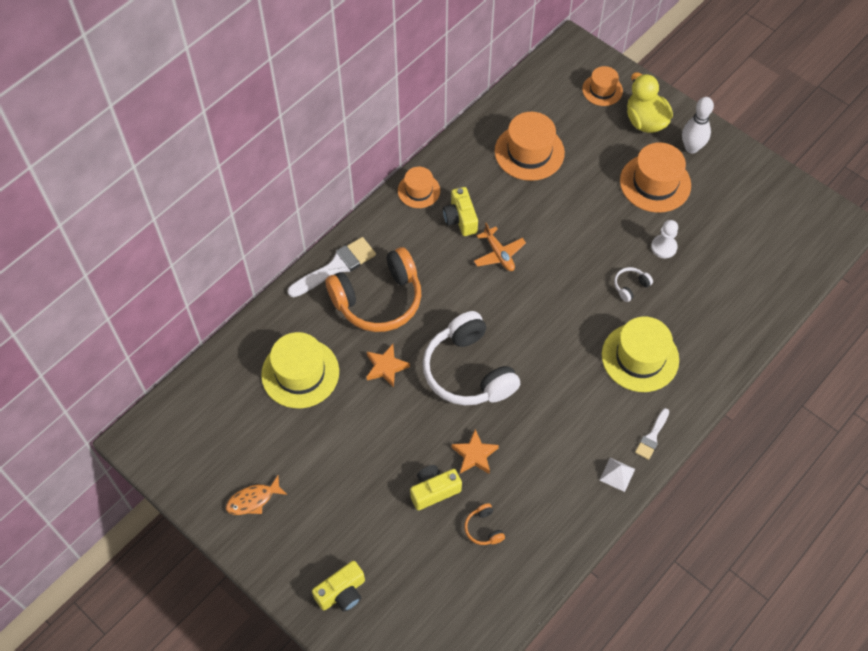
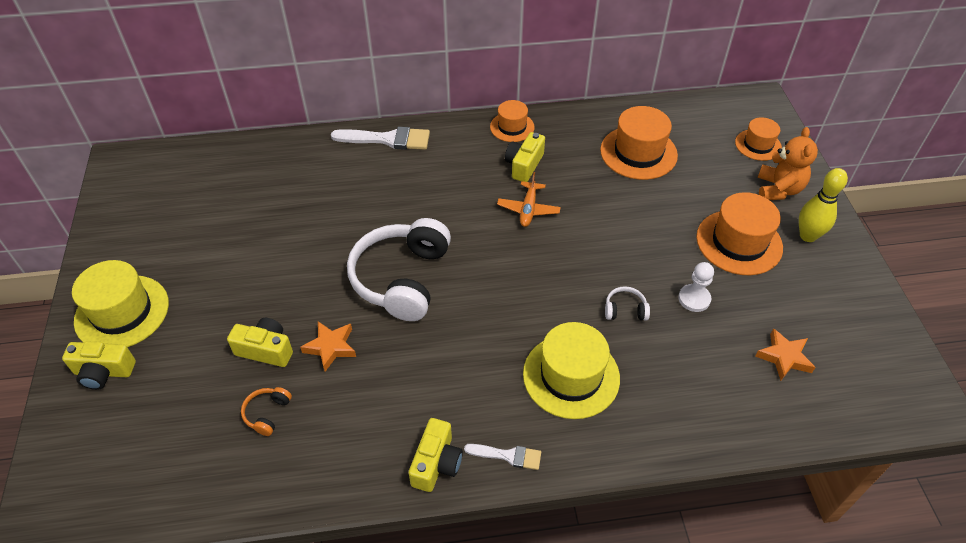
camera: 40 degrees right, 10 degrees down
(253, 500) = (134, 254): orange fish -> none
(300, 373) = (275, 192): yellow hat -> yellow hat (122, 312)
(378, 300) = (392, 181): orange headphones -> none
(386, 367) = (341, 231): orange star -> orange star (784, 357)
(617, 474) = (436, 463): white pyramid -> yellow camera
(645, 121) = (778, 189): yellow duck -> orange teddy bear
(652, 436) = (508, 456): white brush -> white brush turned 150 degrees counterclockwise
(691, 148) = (808, 236): white bowling pin -> yellow bowling pin

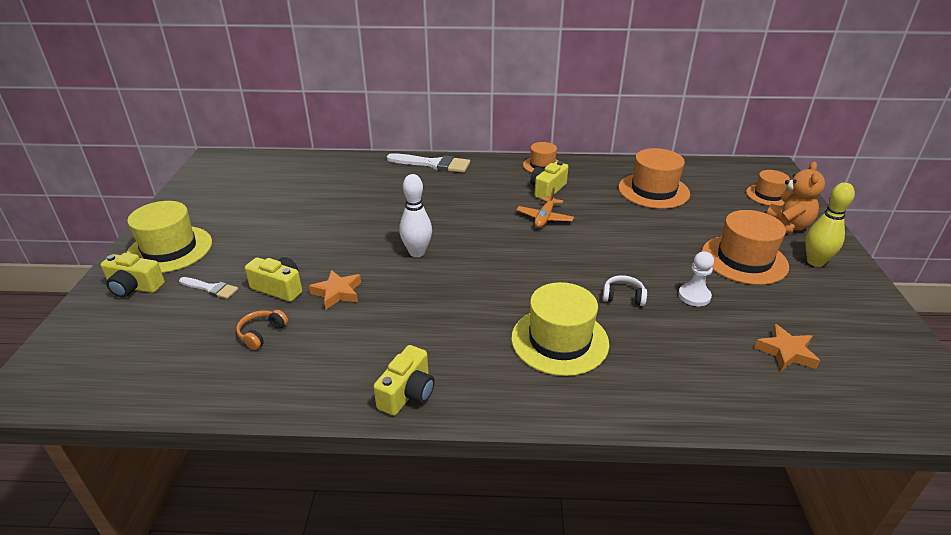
camera: 10 degrees right, 15 degrees down
(401, 278) = (417, 252): white headphones -> white bowling pin
(508, 456) = (481, 396): white brush -> white brush (211, 288)

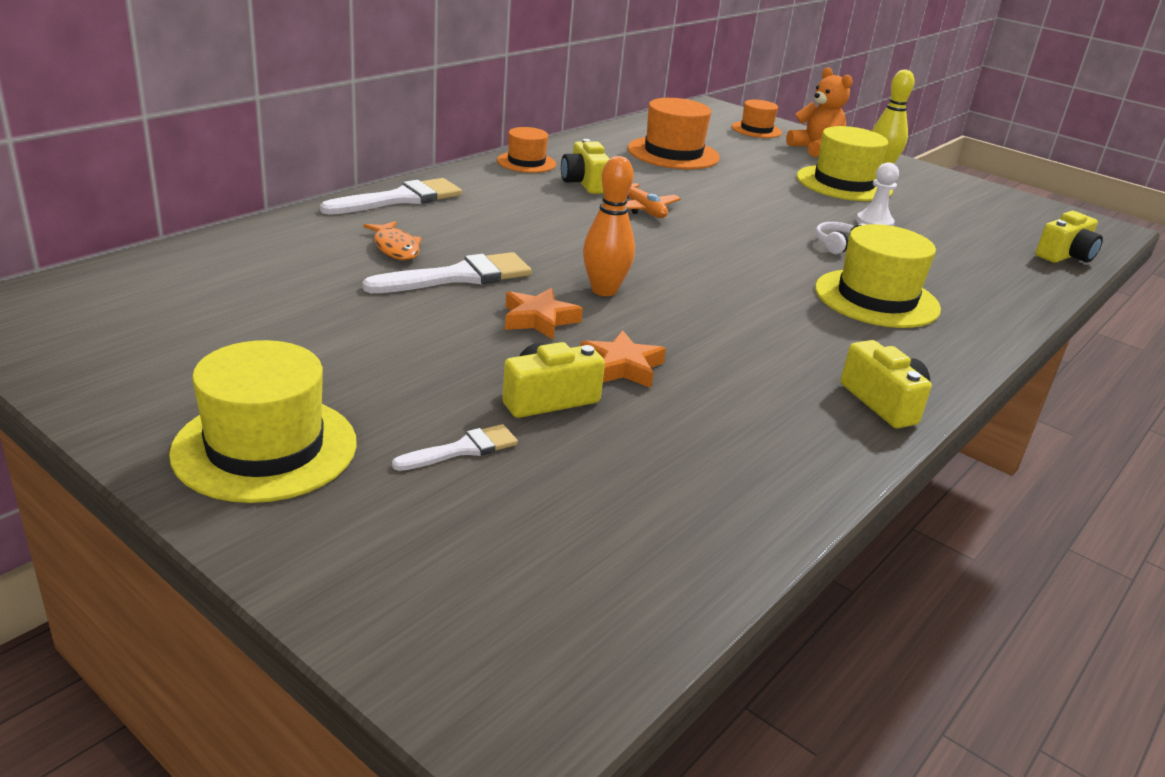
camera: 55 degrees left, 5 degrees down
(134, 287) = (340, 516): yellow camera -> yellow camera (1065, 256)
(261, 333) = (647, 448): orange headphones -> none
(372, 214) = (459, 276): none -> white brush
(378, 188) = (395, 248): none -> orange fish
(417, 252) = (604, 290): white bowling pin -> orange bowling pin
(744, 259) = (844, 183): orange hat -> yellow hat
(786, 352) = (989, 234): orange star -> orange star (539, 319)

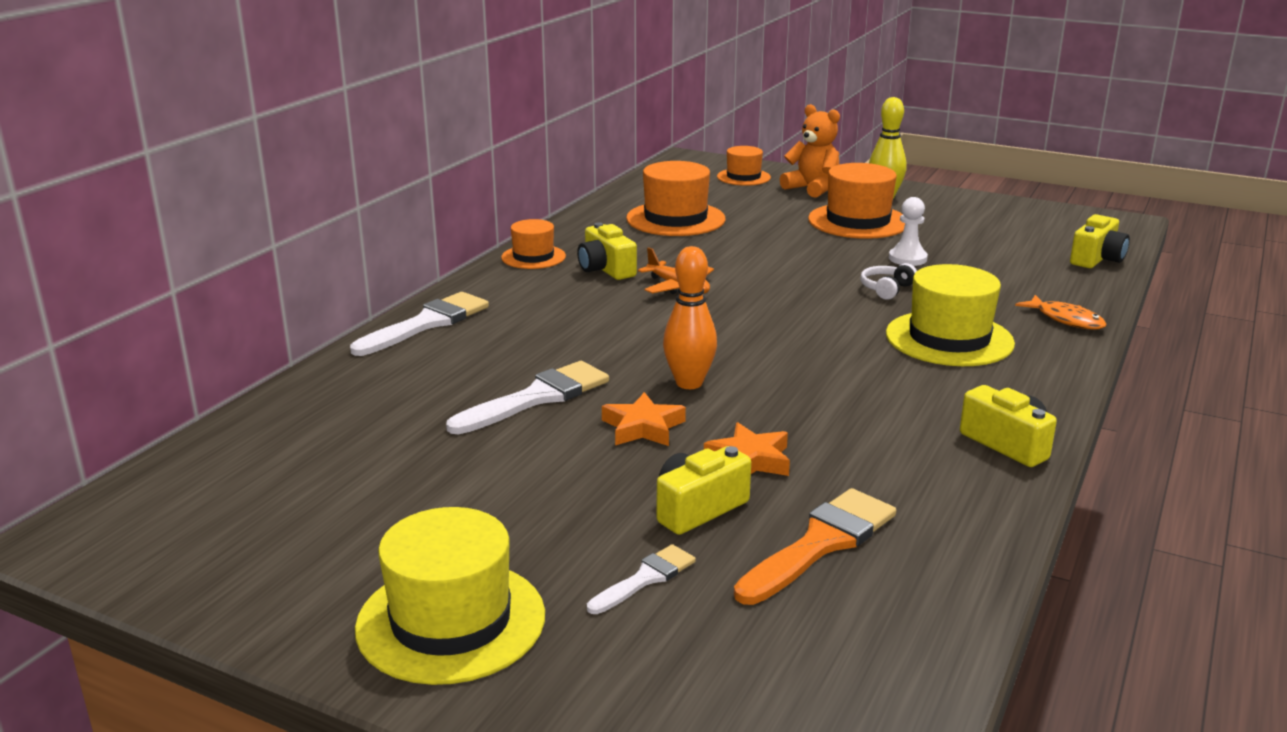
camera: 10 degrees left, 5 degrees down
(395, 248) = (454, 379): orange fish -> orange fish (1066, 320)
(647, 454) = (820, 543): none -> orange brush
(844, 183) = (858, 221): yellow hat -> orange hat

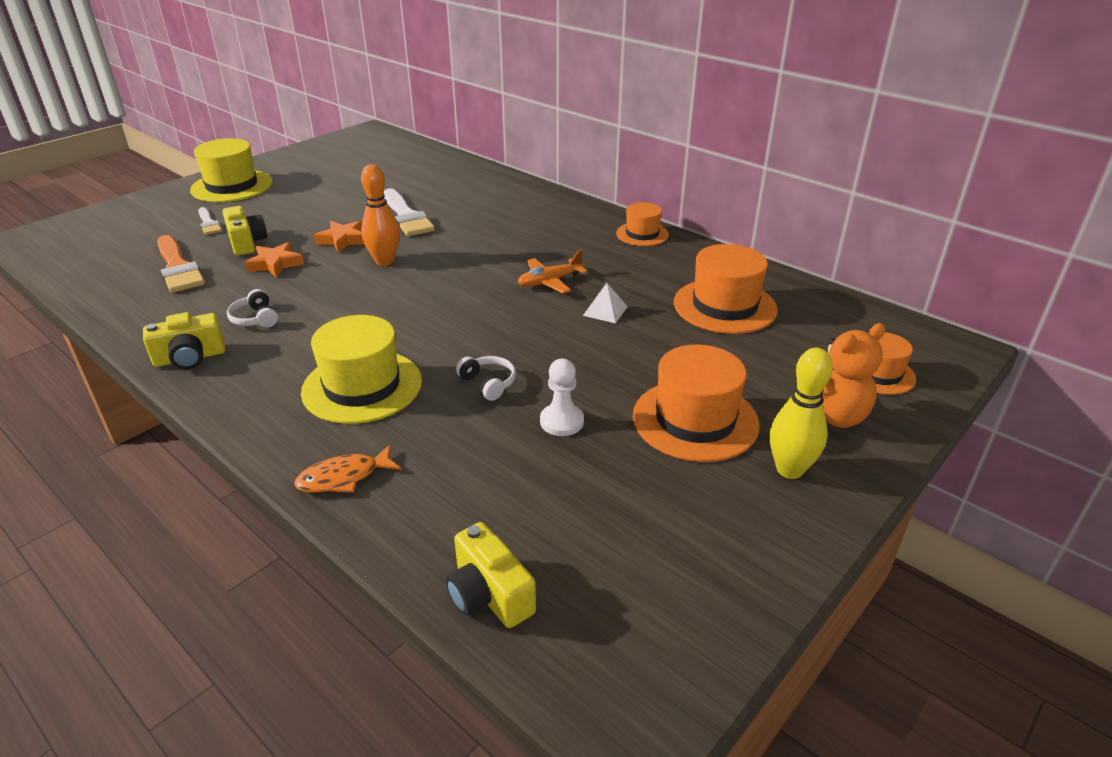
camera: 105 degrees right, 10 degrees up
(427, 323) = (535, 194): white brush -> none
(605, 269) = (603, 258): yellow camera -> none
(720, 259) = (605, 311): none -> white pyramid
(894, 430) = (255, 319): none -> white headphones

